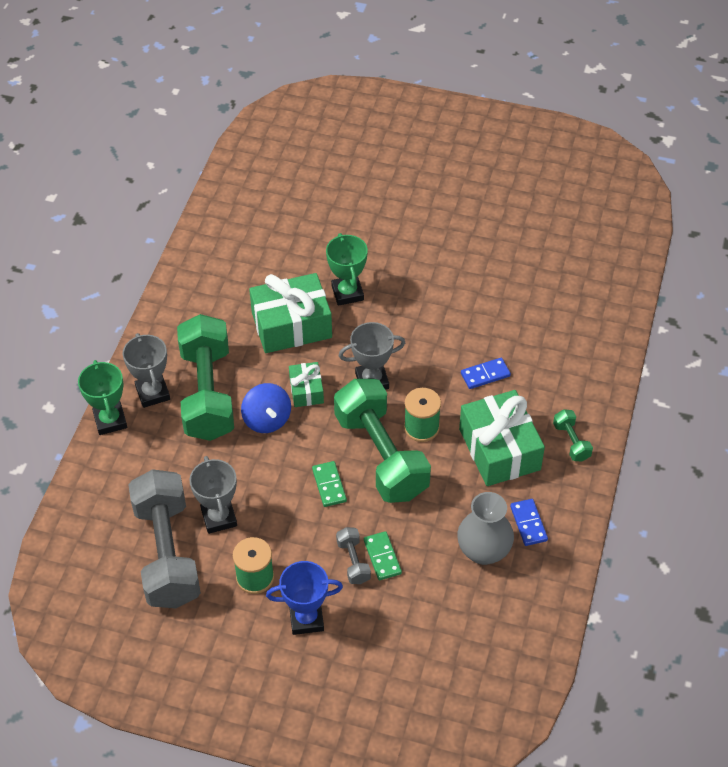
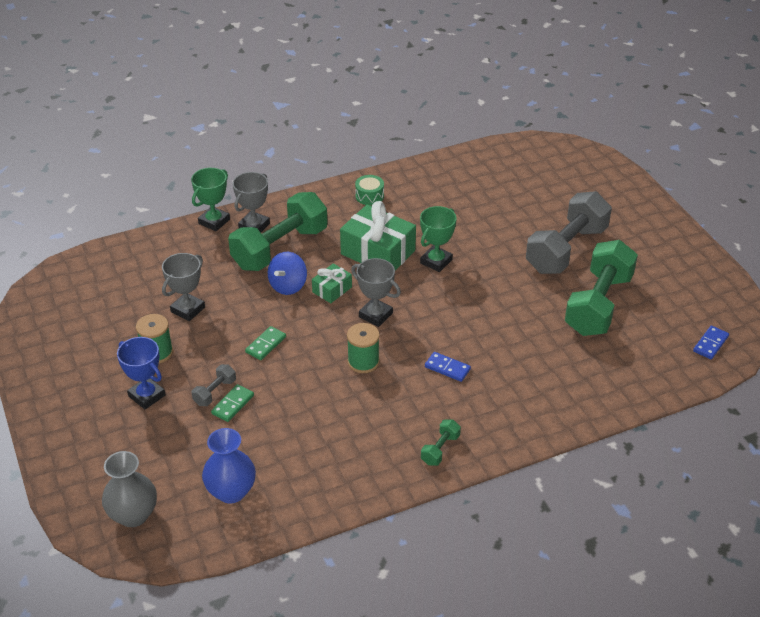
camera: 50 degrees right, 10 degrees down
(167, 553) = (138, 303): grey dumbbell -> grey dumbbell (566, 250)
(206, 280) = (369, 196): none -> green drum
(381, 455) = (317, 355): green dumbbell -> green dumbbell (598, 305)
(483, 551) = (290, 455): grey vase -> grey vase (133, 515)
(487, 621) = (231, 491): none -> blue vase
(499, 449) = (389, 413): green gift -> none
(528, 523) = (340, 466): blue domino -> blue domino (710, 344)

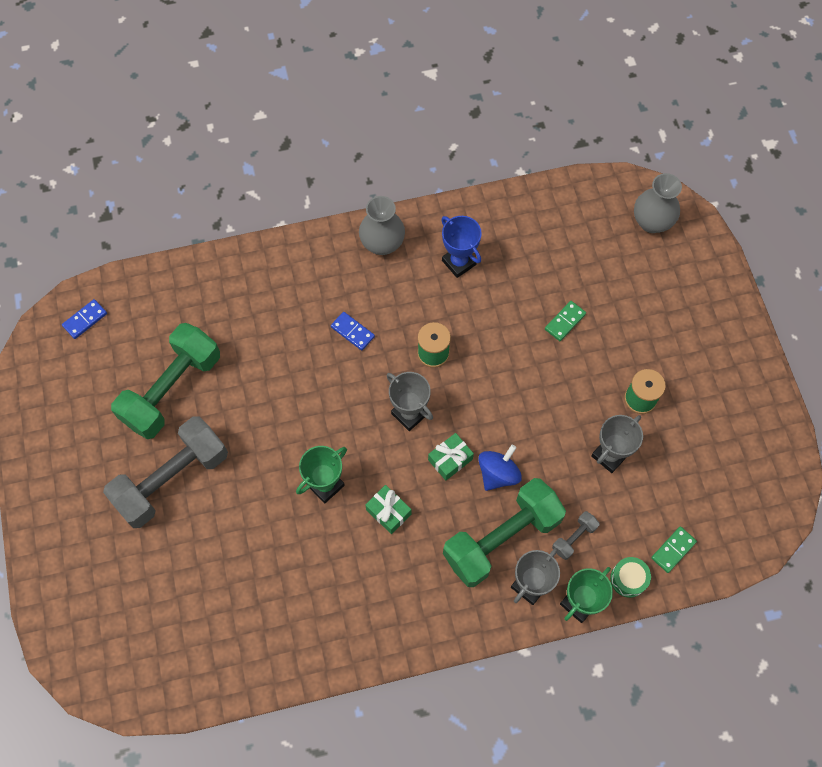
camera: 170 degrees left, 25 degrees up
(147, 396) = (647, 345): blue trophy -> blue trophy (459, 262)
(215, 392) = (581, 339): grey dumbbell -> grey dumbbell (574, 538)
(231, 491) = (569, 231): blue vase -> none
(266, 345) = (528, 391): green domino -> green domino (673, 550)
(369, 196) = (379, 620): green drum -> green drum (628, 579)
(378, 252) = (388, 512): green gift -> green gift, size x0.52
(440, 449) = (382, 244): green dumbbell -> grey vase

